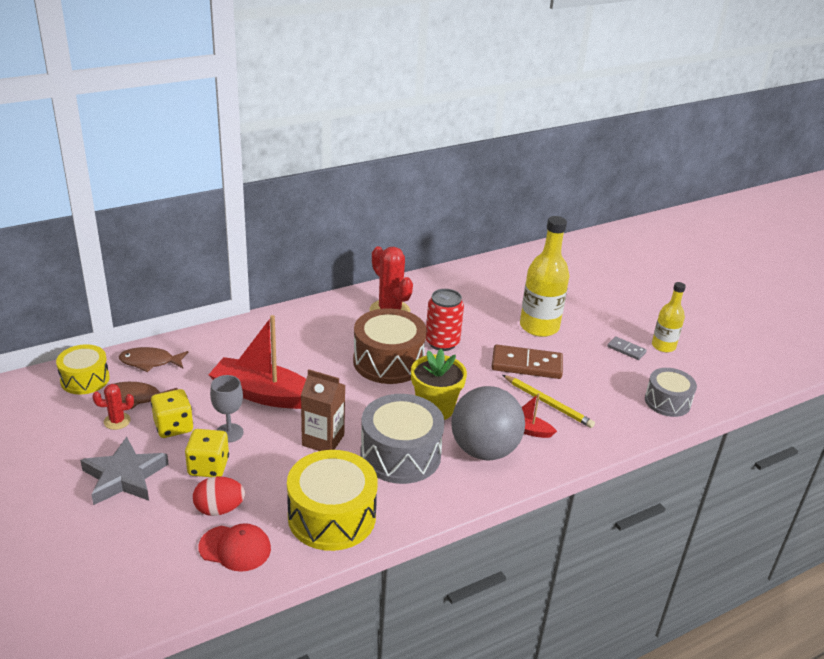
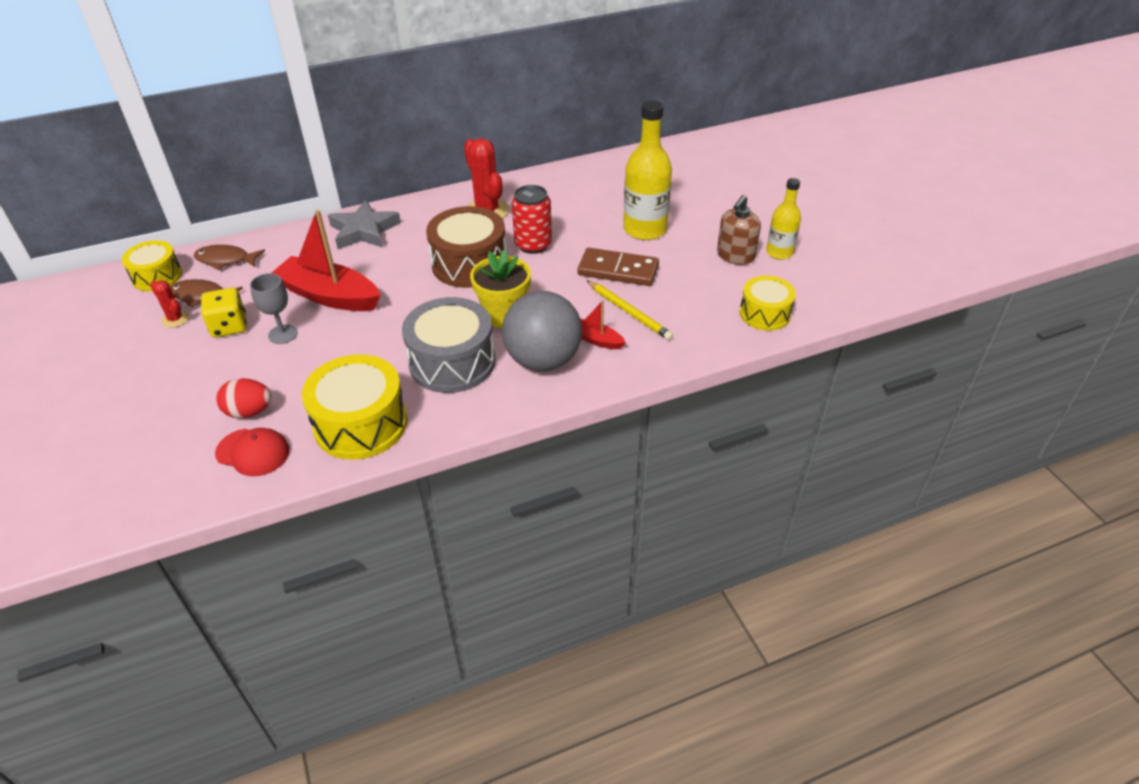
camera: 10 degrees right, 10 degrees up
(117, 421) = (175, 319): red cactus -> red cactus turned 45 degrees clockwise
(124, 476) = (166, 375): grey star -> grey star (364, 230)
(208, 466) = (251, 368): yellow dice -> none
(323, 440) = (376, 344): brown carton -> none
(626, 350) = (735, 256): grey domino -> brown soap dispenser
(667, 401) = (765, 314): grey drum -> yellow drum

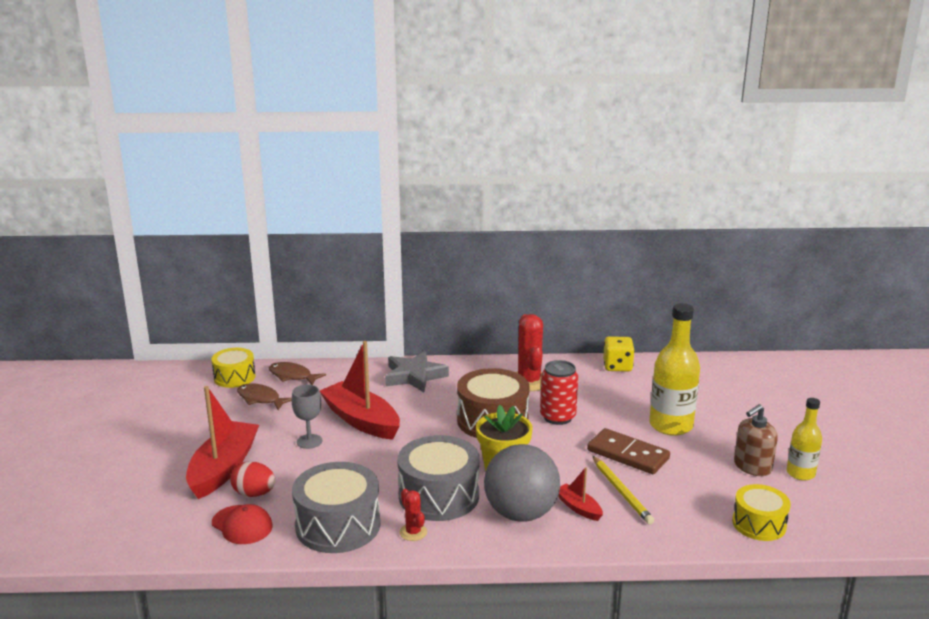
camera: 20 degrees right, 20 degrees down
(175, 319) = (232, 411): red cactus -> red cactus (413, 532)
(198, 391) = (223, 468): none -> red boat
(229, 326) = (270, 426): yellow dice -> yellow dice (617, 366)
(361, 424) = (338, 525): yellow drum -> grey drum

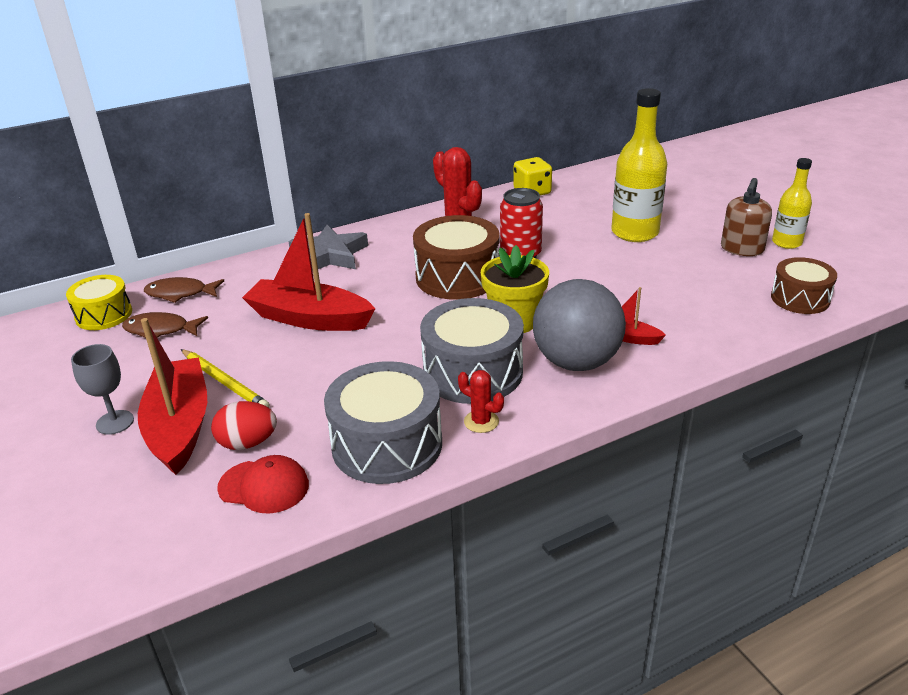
camera: 25 degrees left, 10 degrees up
(309, 441) = (266, 360): grey goblet -> grey goblet (115, 422)
(621, 492) = (652, 308): yellow pencil -> yellow pencil (225, 382)
(628, 454) = (622, 271): brown domino -> none
(759, 524) = (800, 298): yellow drum -> brown drum

